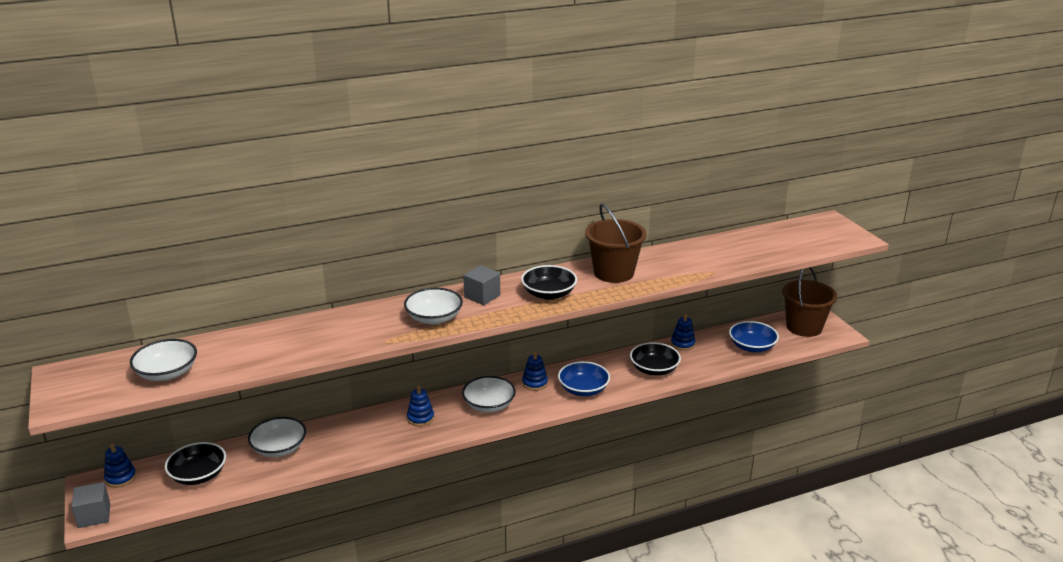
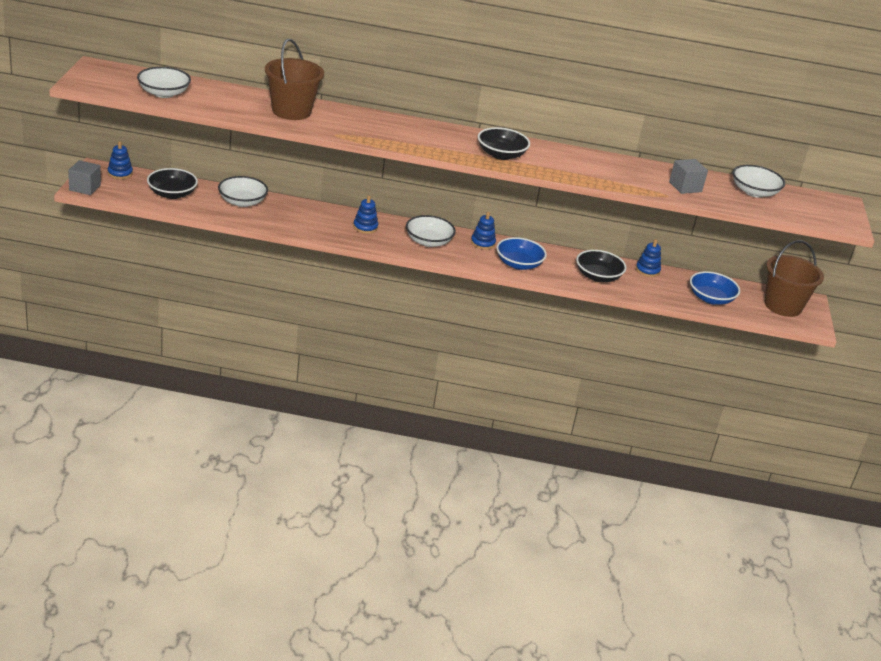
camera: 25 degrees right, 5 degrees up
(434, 318) = (389, 134): white bowl -> white bowl (754, 192)
(482, 296) = (445, 135): grey cube -> grey cube (685, 187)
(613, 273) = (576, 162): brown bucket -> brown bucket (291, 111)

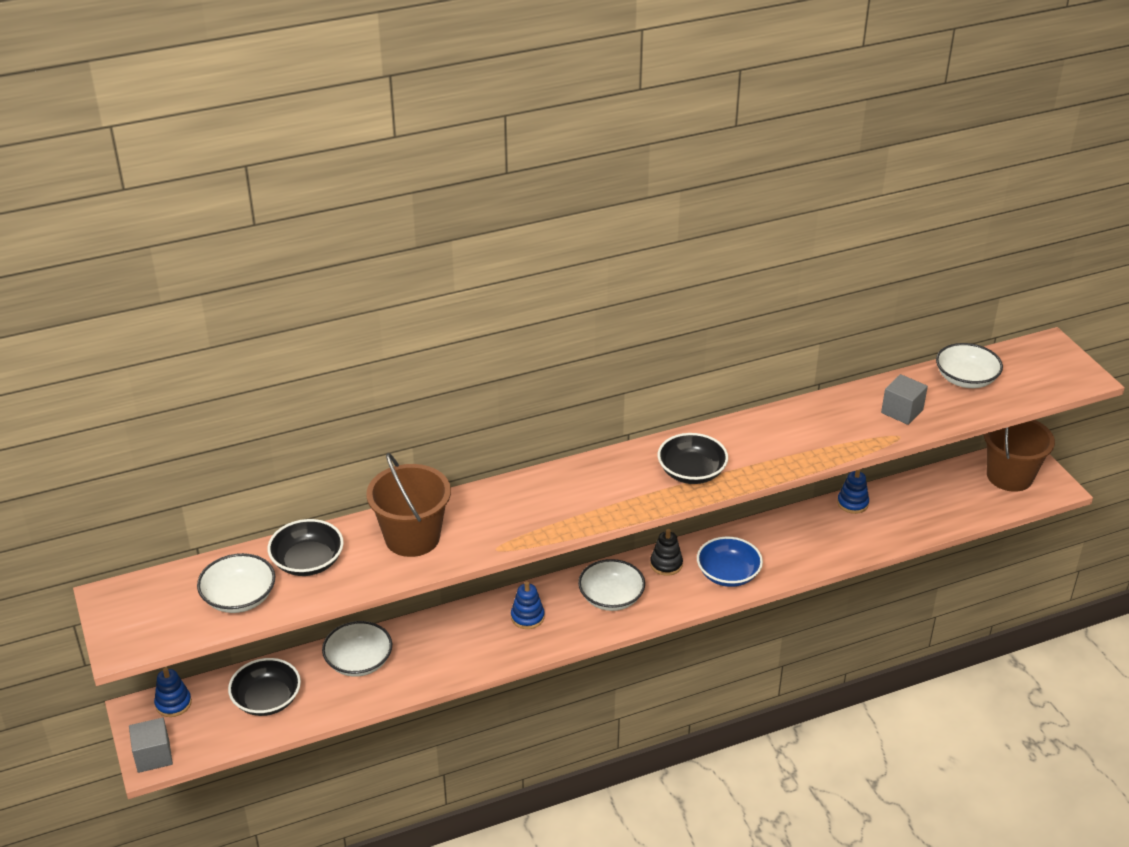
camera: 25 degrees left, 5 degrees up
(482, 243) = (666, 564): blue stacking toy -> black stacking toy
(598, 276) = (816, 543): black bowl -> black bowl (308, 562)
(711, 298) = (941, 508): blue bowl -> none

